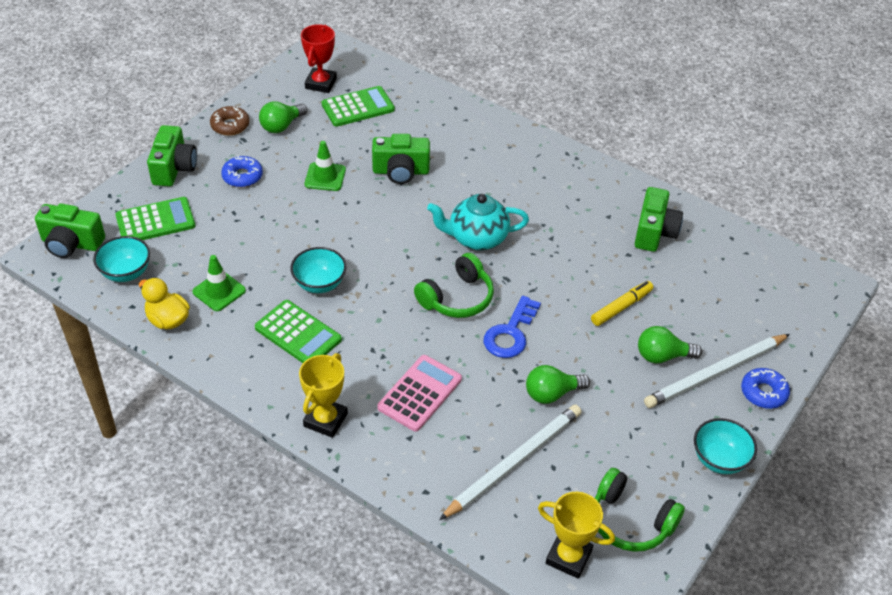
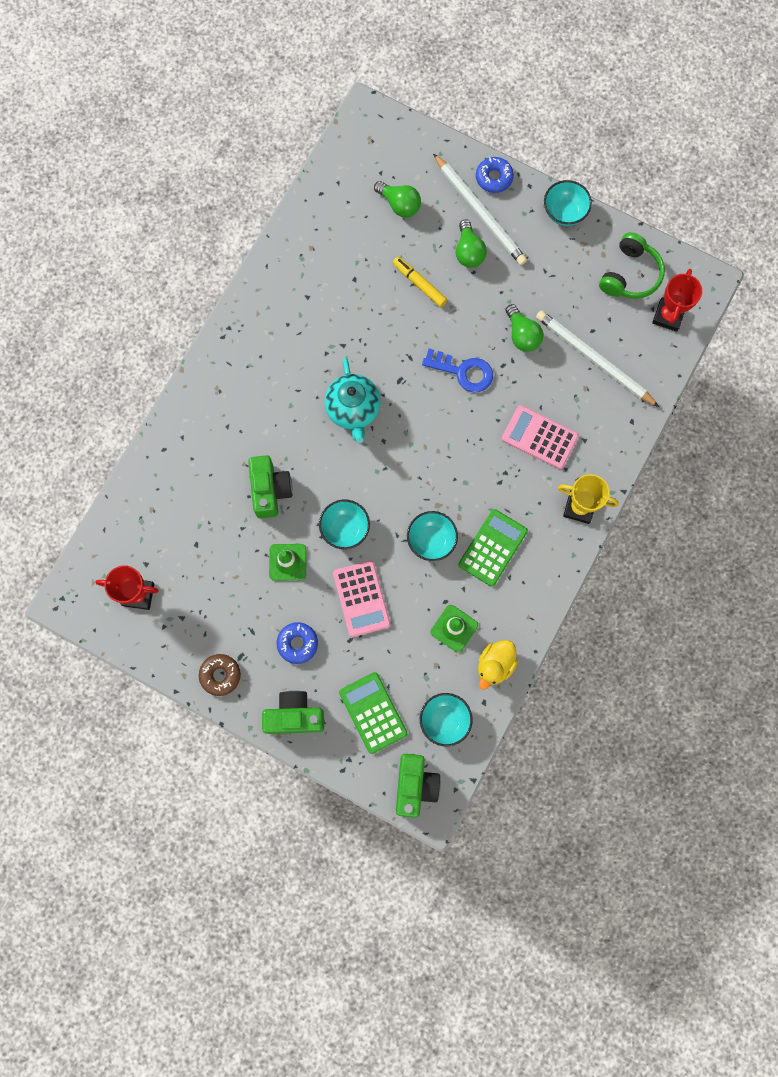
camera: 95 degrees left, 30 degrees up
(273, 224) = (361, 599): none -> pink calculator
(281, 126) = (214, 621): green light bulb -> green light bulb (399, 205)
(348, 220) = (345, 529): none -> turquoise bowl
(358, 107) = (175, 548): green calculator -> none
(457, 298) = (429, 419): green headphones -> none
(568, 557) = (668, 316): yellow trophy -> red trophy
(654, 232) = (323, 257): green camera -> none

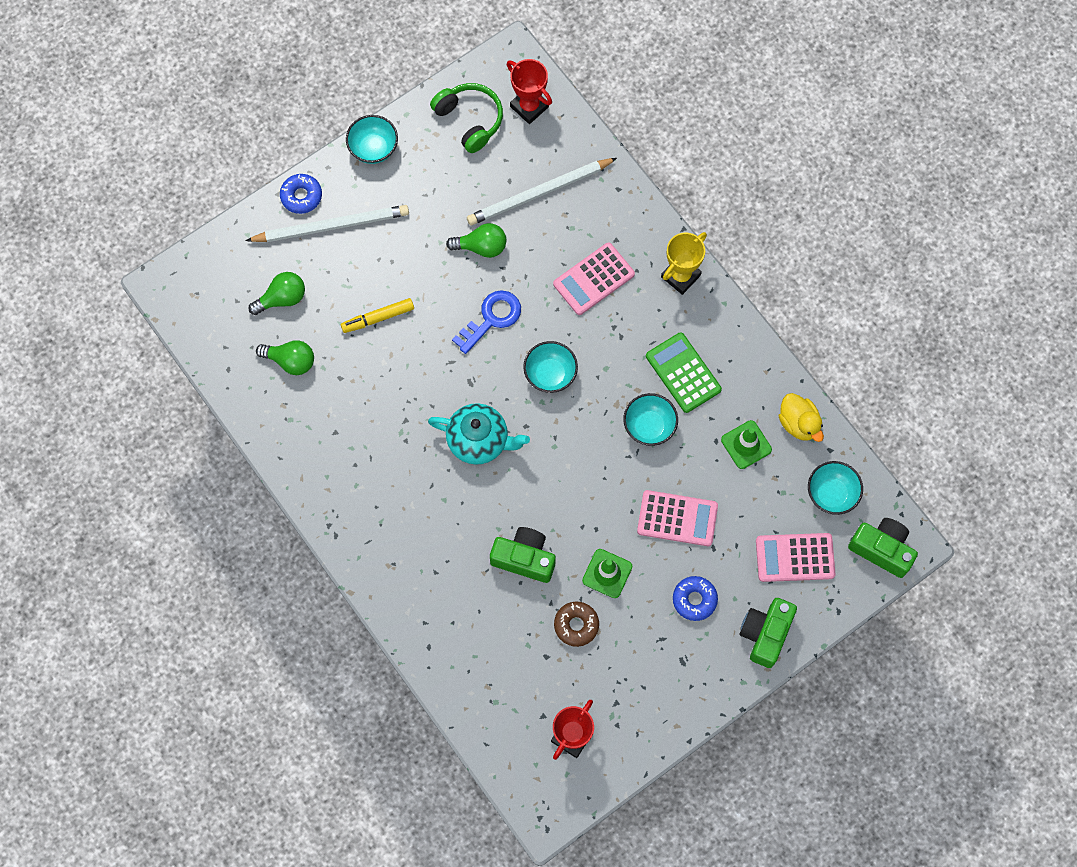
camera: 65 degrees left, 5 degrees down
(220, 675) = (692, 689): brown donut -> brown donut (576, 625)
(345, 529) = (599, 503): turquoise bowl -> turquoise bowl (550, 374)
(373, 712) = (795, 557): green calculator -> pink calculator
(468, 252) = (368, 256): green light bulb -> green light bulb (290, 361)

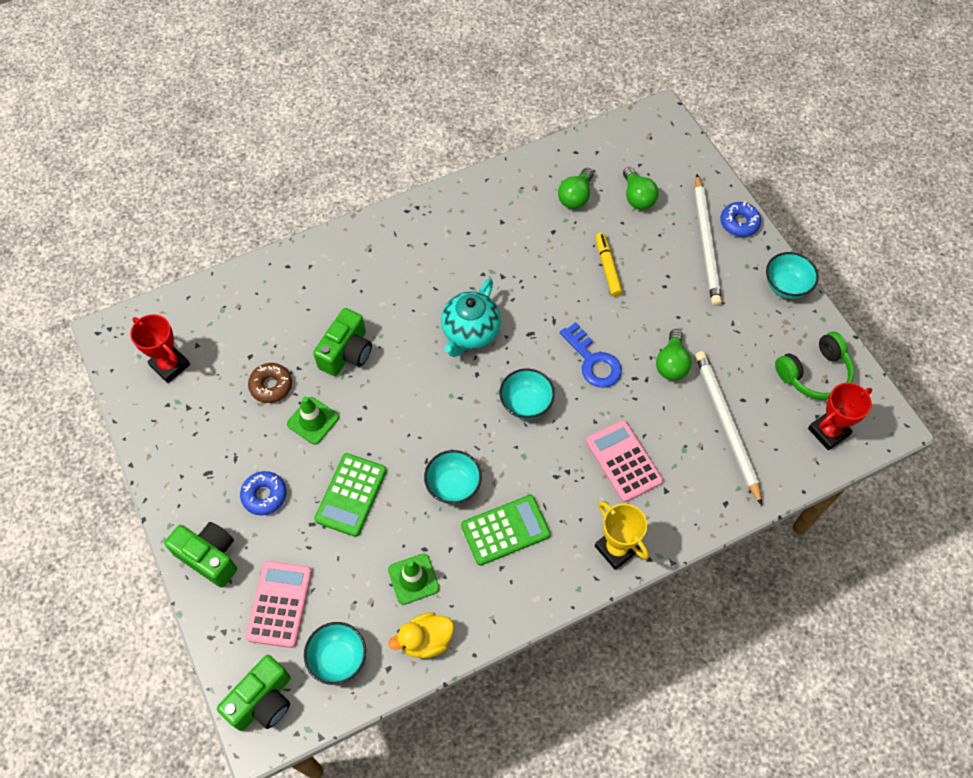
camera: 100 degrees right, 10 degrees down
(677, 518) = (351, 495): pink calculator -> green calculator

